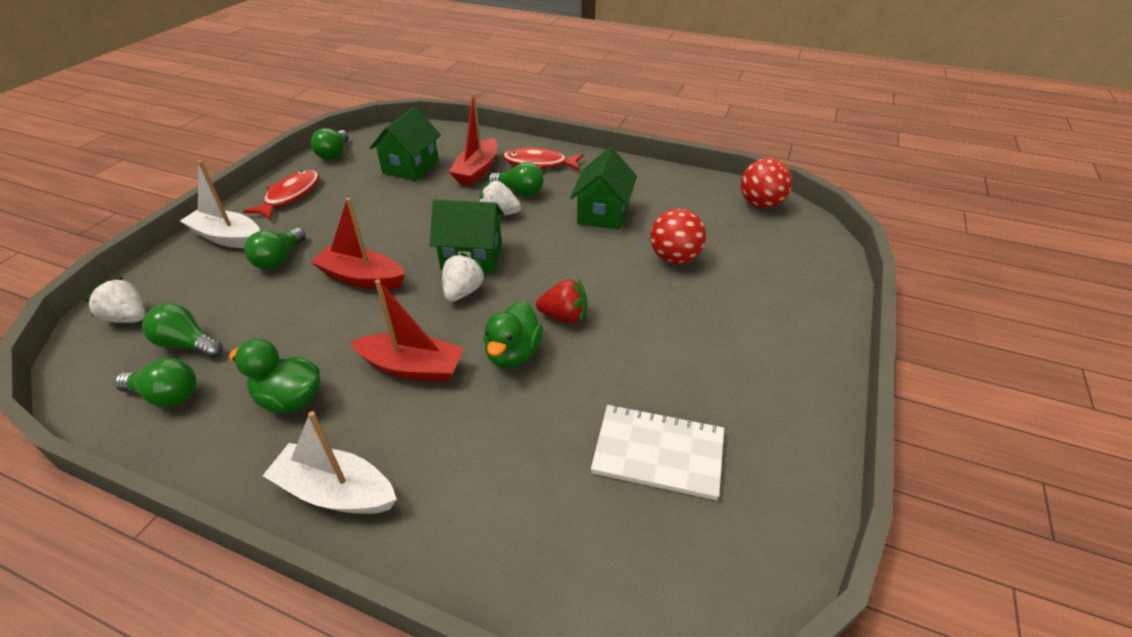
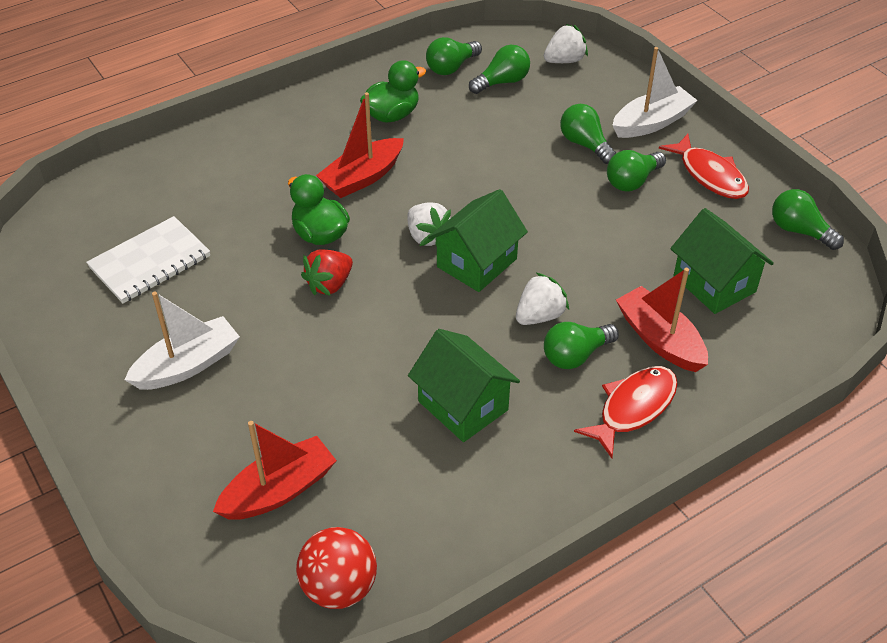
camera: 125 degrees right, 5 degrees up
(319, 223) = (632, 181): none -> green light bulb
(336, 491) = (290, 116): white boat -> white boat (188, 365)
(361, 278) = (508, 184): red boat -> red boat (279, 490)
(674, 258) = (327, 416): red ball -> none

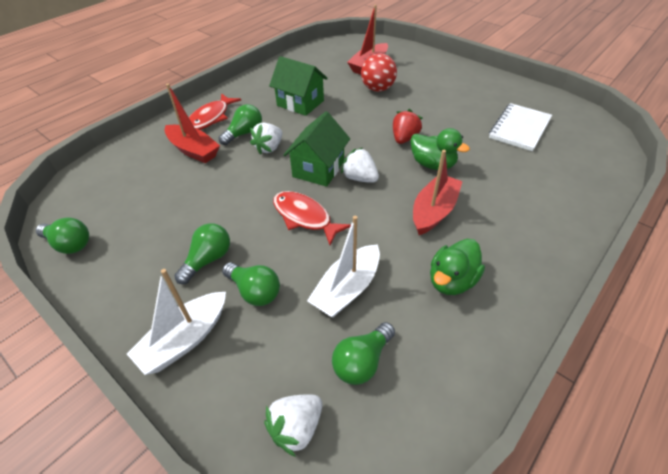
camera: 165 degrees right, 0 degrees up
(188, 365) = (447, 92): white boat -> white boat (347, 289)
(339, 587) = (327, 49): red ball -> red ball (377, 89)
(451, 67) = (430, 371): green light bulb -> none
(709, 175) = (134, 283): red fish -> red fish (305, 217)
(714, 284) = (151, 189): green house -> none

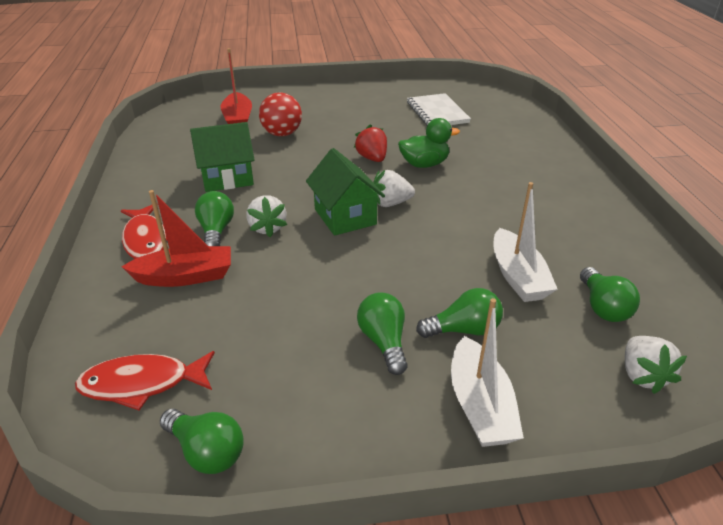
camera: 50 degrees left, 10 degrees down
(69, 244) = (206, 451): green light bulb -> green light bulb turned 60 degrees clockwise
(305, 217) = (401, 255): red fish -> red fish (142, 383)
(434, 211) = (479, 192): red boat -> none
(451, 281) = (561, 224): green duck -> none

